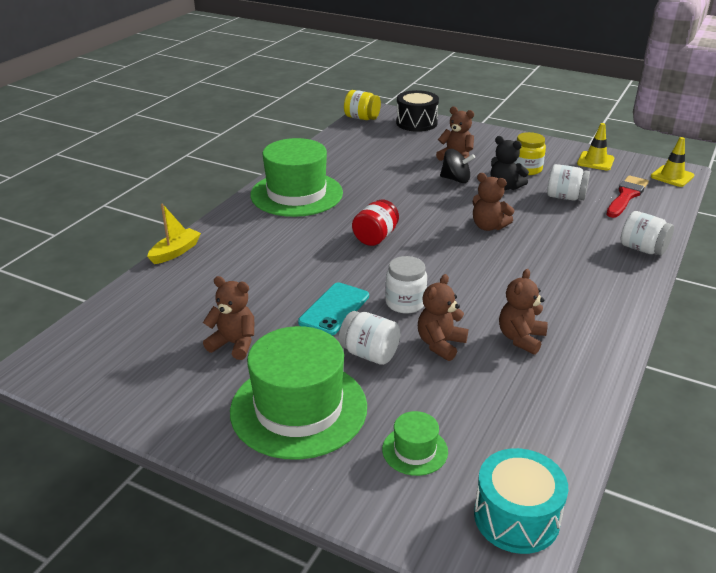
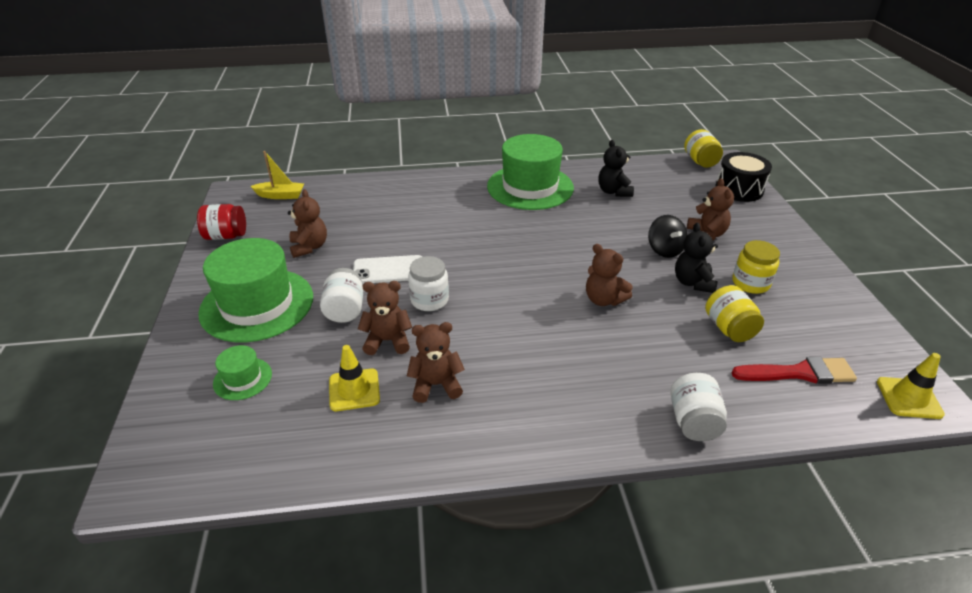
camera: 55 degrees right, 5 degrees up
(175, 252) = (395, 178): yellow boat -> yellow boat (280, 195)
(334, 309) = (388, 270): turquoise phone -> white phone
(355, 164) = (613, 191): none -> black teddy bear
(375, 237) = (510, 247): red jar -> red jar (226, 236)
(488, 226) = (604, 299): brown teddy bear -> brown teddy bear turned 45 degrees counterclockwise
(516, 517) = (192, 465): turquoise drum -> none
(565, 197) = (729, 328): white jar -> yellow jar
(595, 161) = (846, 324): yellow traffic cone -> yellow traffic cone (354, 390)

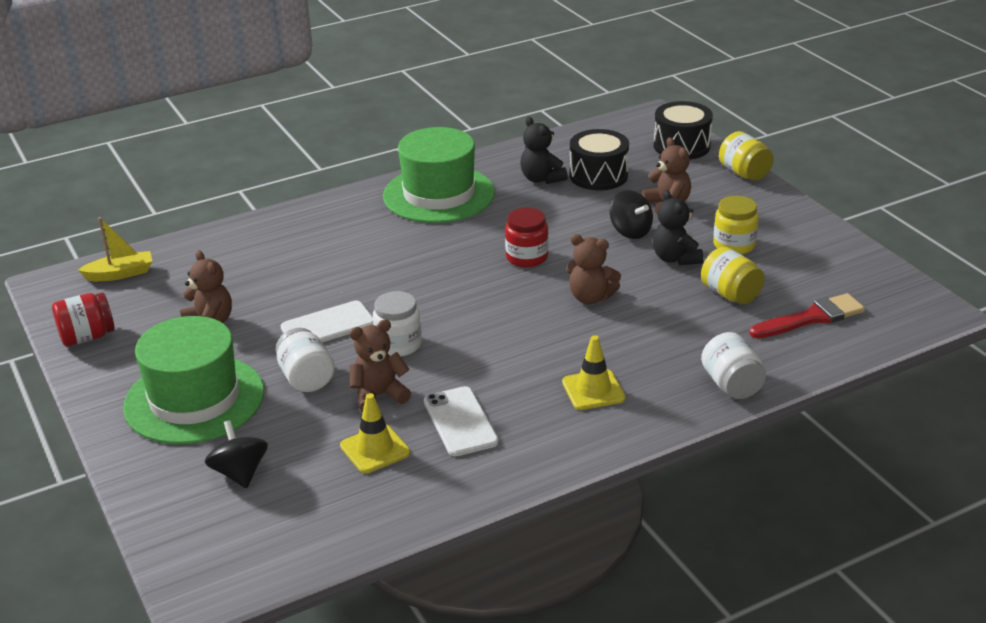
camera: 20 degrees left, 5 degrees down
(242, 379) = (240, 473): green hat -> black spinning top
(436, 385) = (460, 422): brown teddy bear -> white phone
(569, 252) = (527, 257): none -> red jar
(660, 198) = (598, 175): none -> black drum
(700, 161) = (624, 122): yellow jar -> yellow jar (744, 173)
(909, 398) = (915, 314): yellow traffic cone -> yellow traffic cone (593, 390)

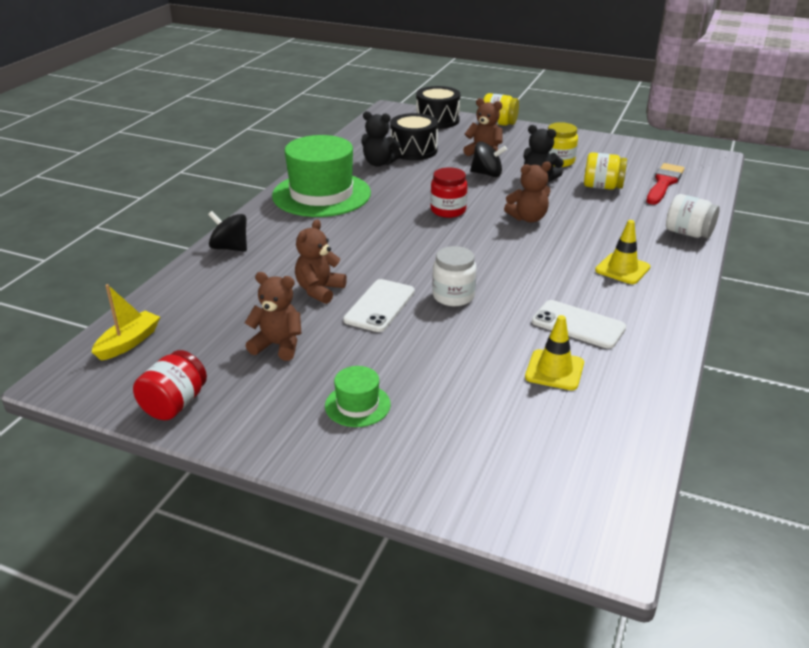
camera: 40 degrees left, 0 degrees up
(194, 399) = (357, 405): green hat -> green hat, size x0.45
(240, 473) = (486, 439): black spinning top -> black spinning top (230, 248)
(306, 378) = (424, 348): white jar -> none
(379, 396) = (496, 334): brown teddy bear -> brown teddy bear (319, 290)

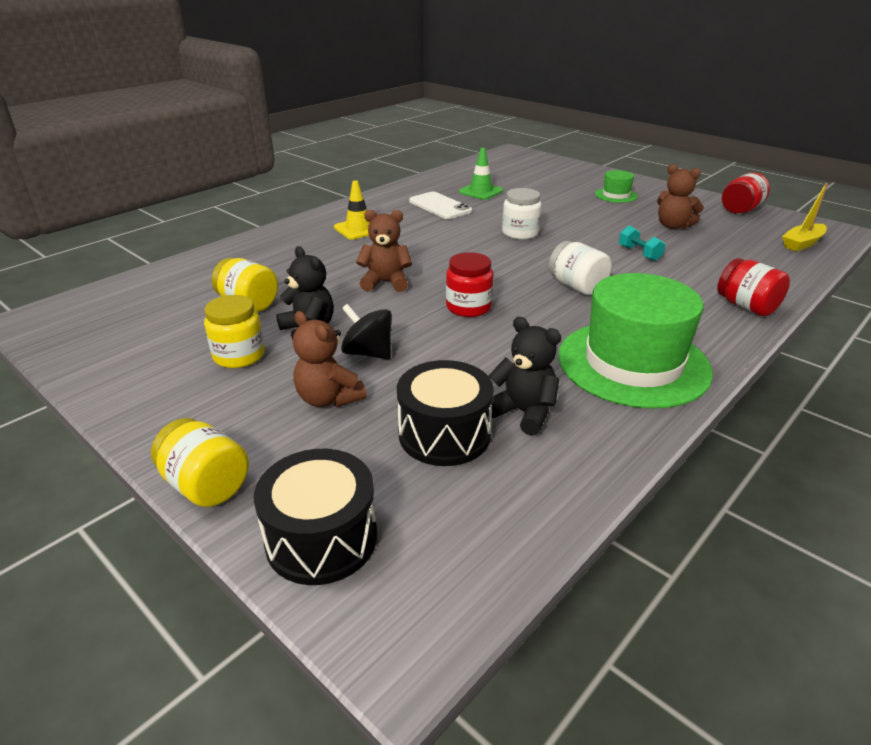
camera: 160 degrees left, 0 degrees up
(230, 248) = (746, 306): black spinning top -> red jar
(319, 290) = (639, 253): brown teddy bear -> turquoise dumbbell
(379, 306) = (586, 236): white phone -> none
(554, 370) = (481, 191): yellow traffic cone -> green traffic cone
(664, 183) = (170, 295): red brush -> none
(688, 233) = (254, 244): white jar -> white jar (577, 287)

